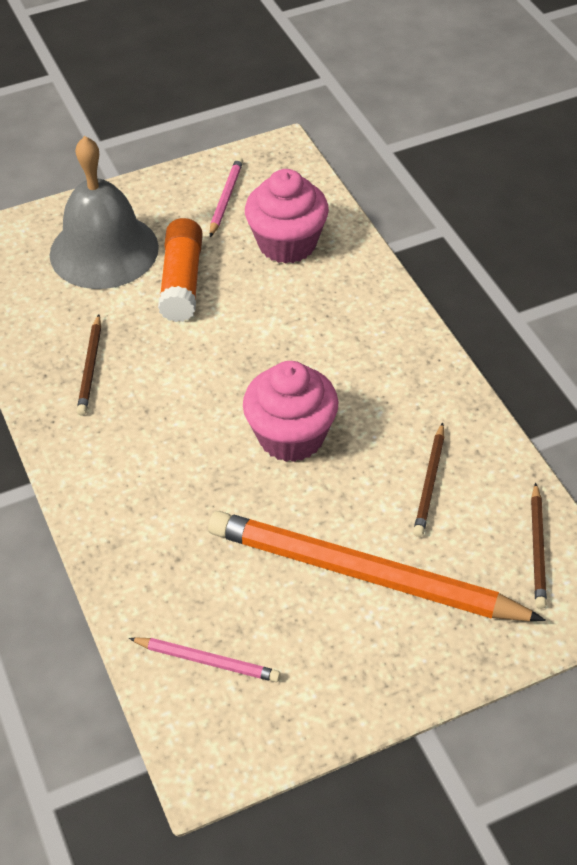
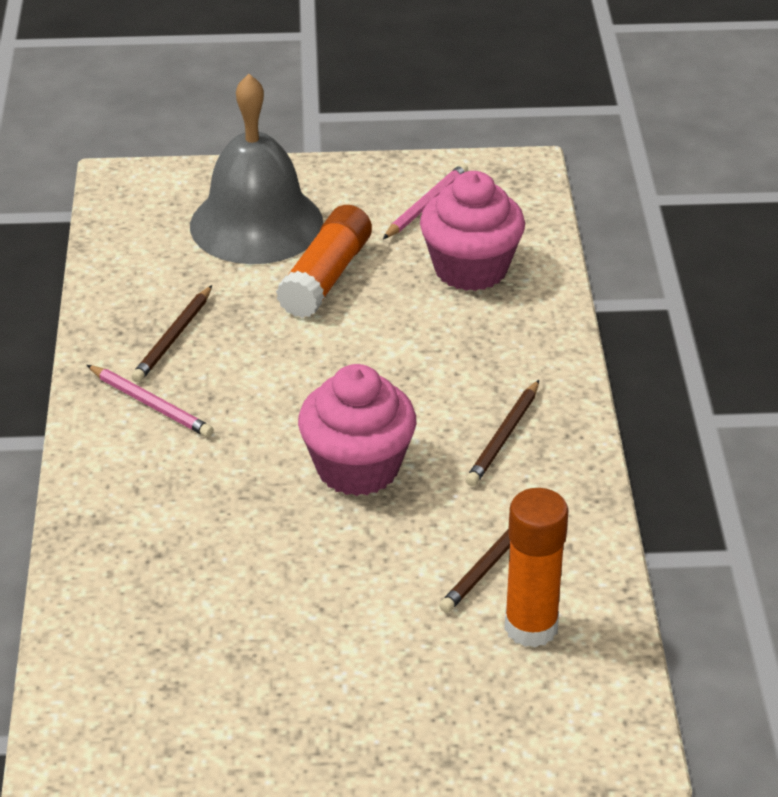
camera: 20 degrees right, 10 degrees down
(207, 661) = (131, 664): pink pencil -> pink pencil (151, 404)
(364, 574) = (358, 632): orange pencil -> none
(486, 528) = (531, 627): none -> orange glue stick
(537, 548) = (581, 667): brown pencil -> brown pencil (503, 437)

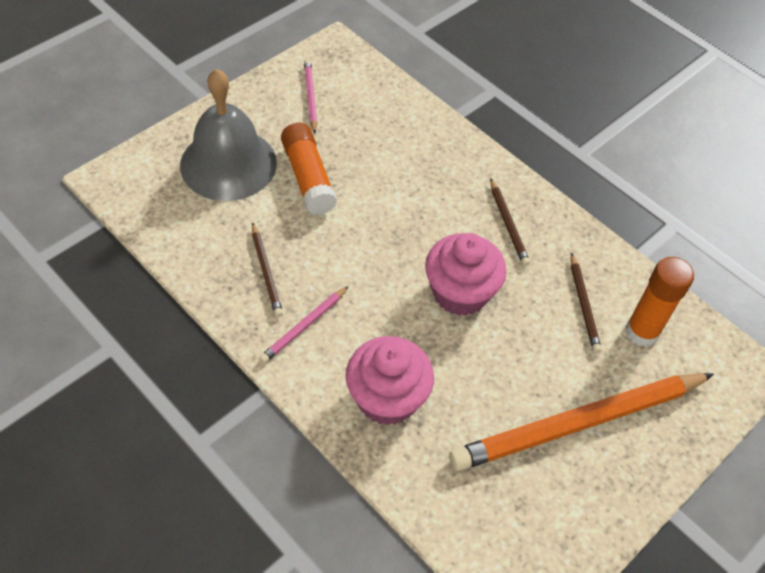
camera: 45 degrees left, 15 degrees up
(151, 404) = (304, 326): pink pencil -> pink pencil turned 135 degrees clockwise
(332, 661) = (578, 423): none -> orange pencil
(471, 269) = (379, 127): pink cupcake -> pink cupcake (387, 398)

